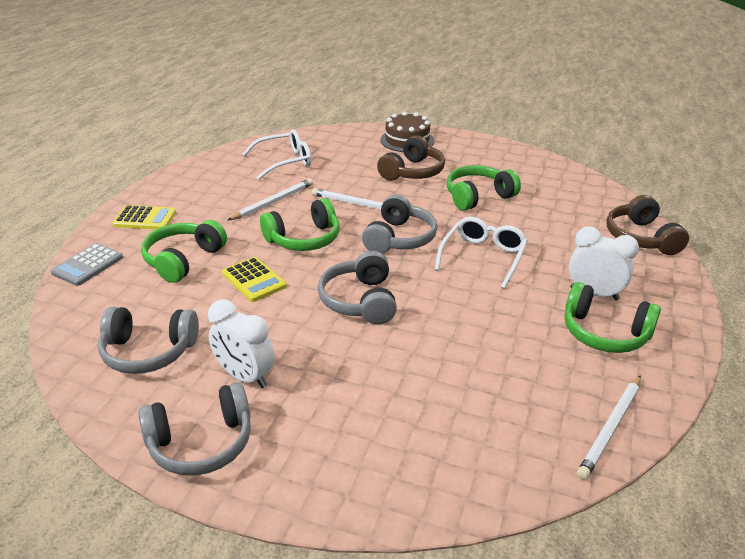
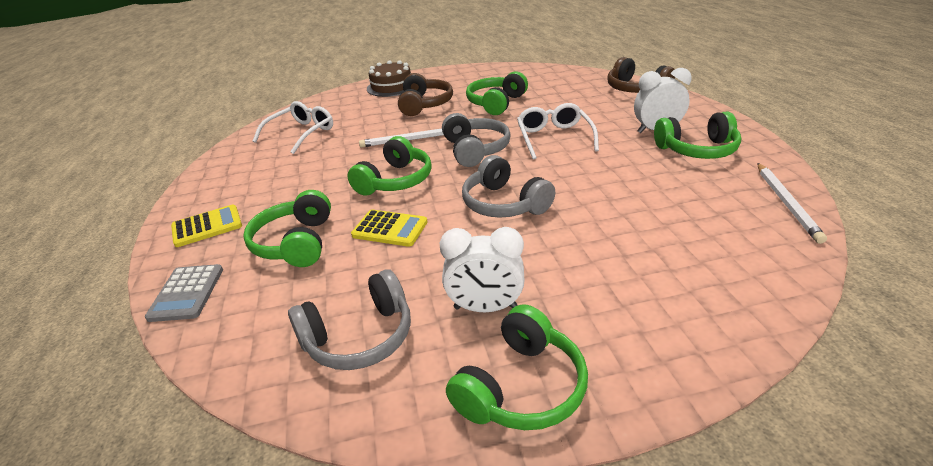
camera: 30 degrees left, 0 degrees up
(201, 443) = (521, 387): grey headphones -> green headphones
(273, 202) = (329, 165): white pencil -> none

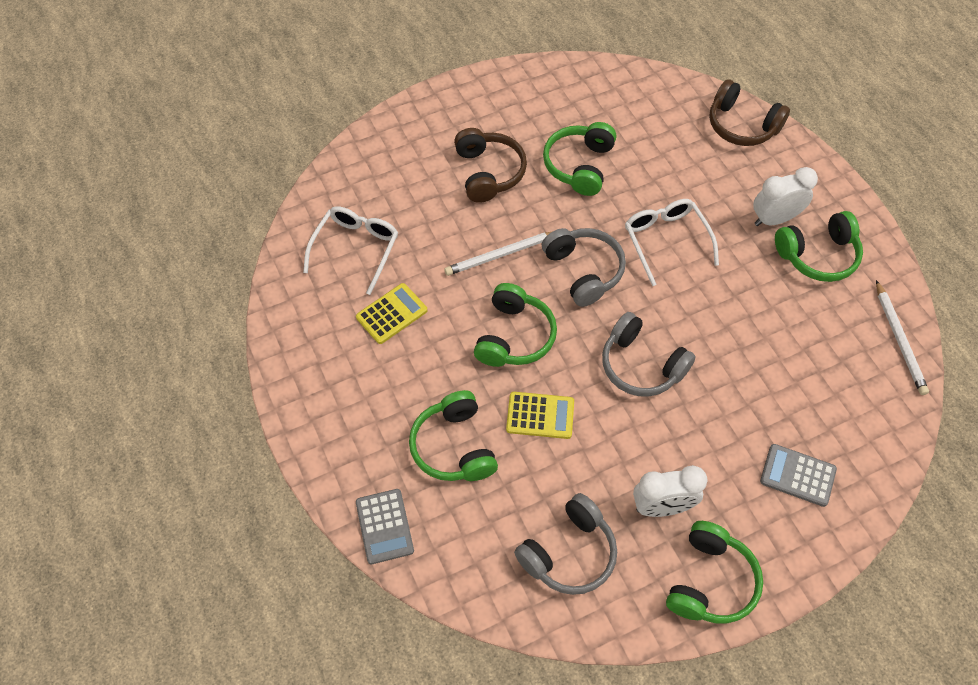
camera: 15 degrees left, 25 degrees up
(207, 226) = (344, 433): yellow calculator -> yellow calculator (391, 314)
(391, 87) = (426, 126): brown cake -> none
(658, 296) = (797, 475): none -> grey calculator

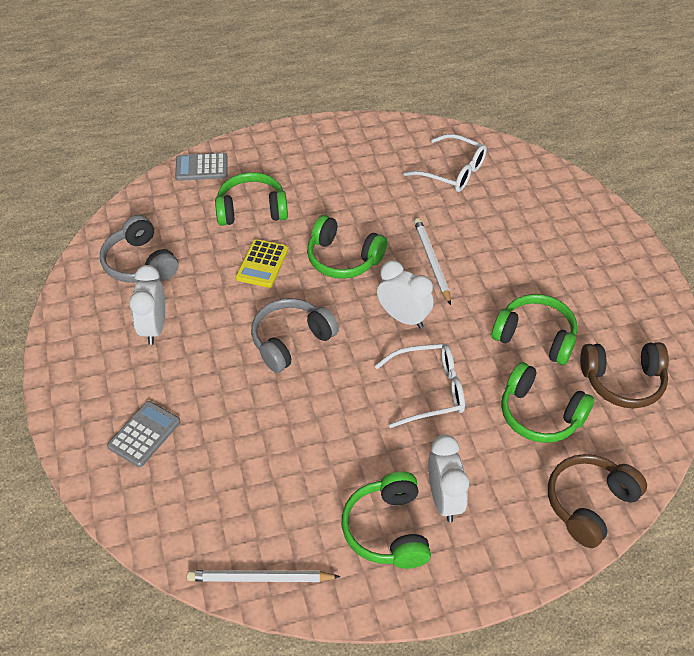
camera: 100 degrees right, 10 degrees down
(391, 314) = (383, 187): yellow calculator -> none
(489, 172) = (531, 266): brown headphones -> brown headphones (623, 381)
(584, 271) = (403, 318): grey headphones -> white clock
(710, 581) = (79, 346): green headphones -> green headphones (540, 414)

